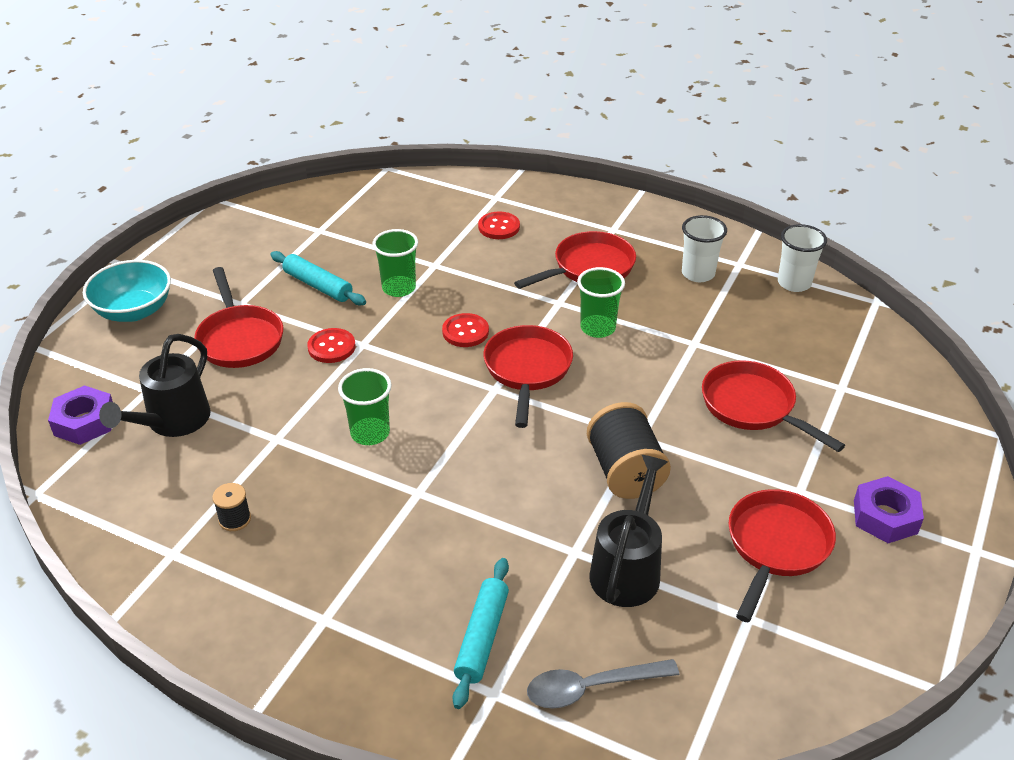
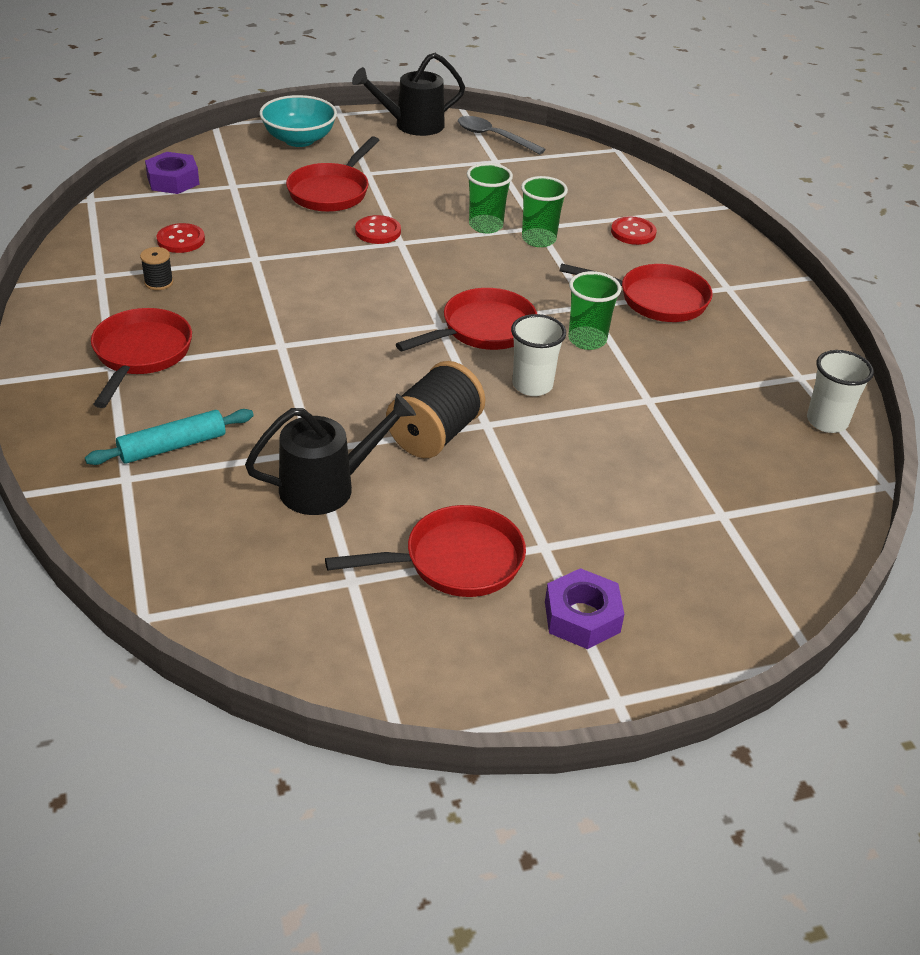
camera: 45 degrees right, 0 degrees up
(172, 422) = (215, 211): black watering can -> black watering can (411, 125)
(318, 286) = (434, 192): turquoise rolling pin -> none
(370, 433) = (312, 293): green cup -> green cup (538, 239)
(465, 332) = (483, 279): red button -> red button (181, 240)
(591, 687) = (181, 525): grey spoon -> grey spoon (493, 137)
(698, 274) = (746, 360): white cup -> white cup (532, 385)
(752, 407) = (614, 470): red pan -> red pan (141, 354)

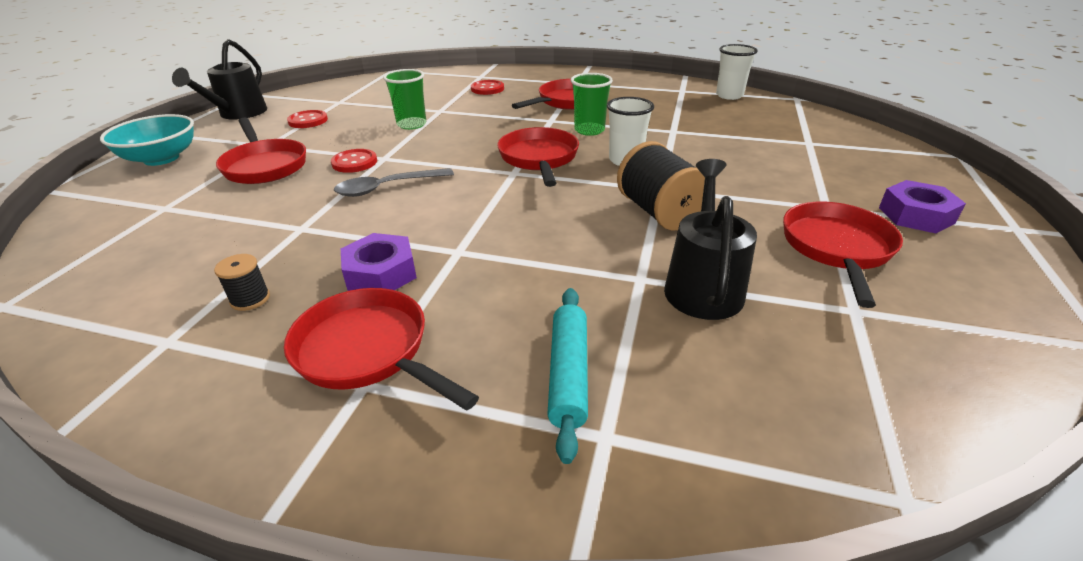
camera: 55 degrees left, 5 degrees down
(173, 180) = (86, 238): purple nut -> purple nut (381, 273)
(181, 240) = (198, 262): red button -> red button (308, 121)
(493, 137) = (309, 95): grey spoon -> grey spoon (387, 188)
(538, 239) = (454, 114): green cup -> none

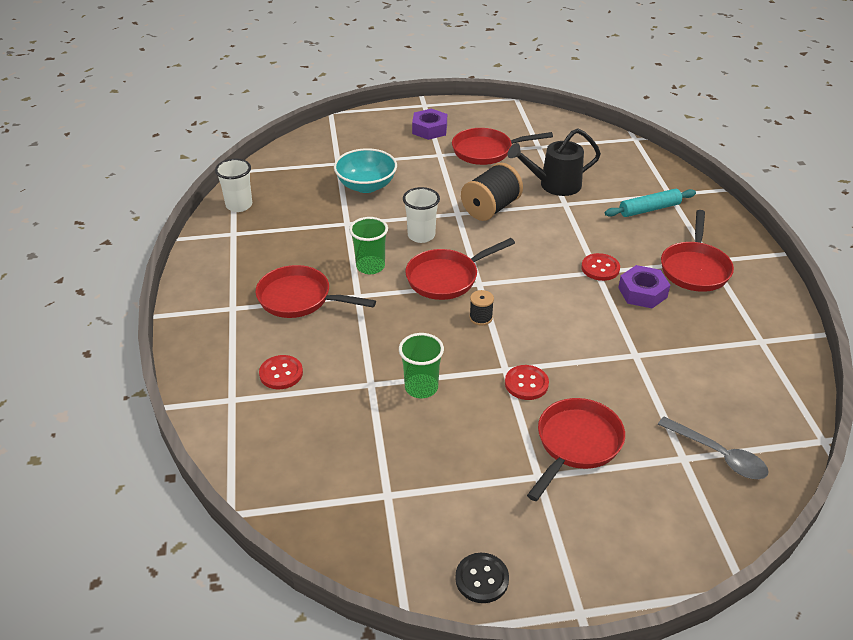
camera: 115 degrees left, 5 degrees up
(161, 158) = (626, 548): turquoise bowl -> turquoise bowl (366, 186)
(238, 114) = (482, 579): black watering can -> black button
(250, 299) = (709, 331): black spool -> black spool (481, 317)
(308, 121) = (460, 485): red button -> red button (600, 268)
(387, 188) = (551, 340): grey spoon -> grey spoon (718, 455)

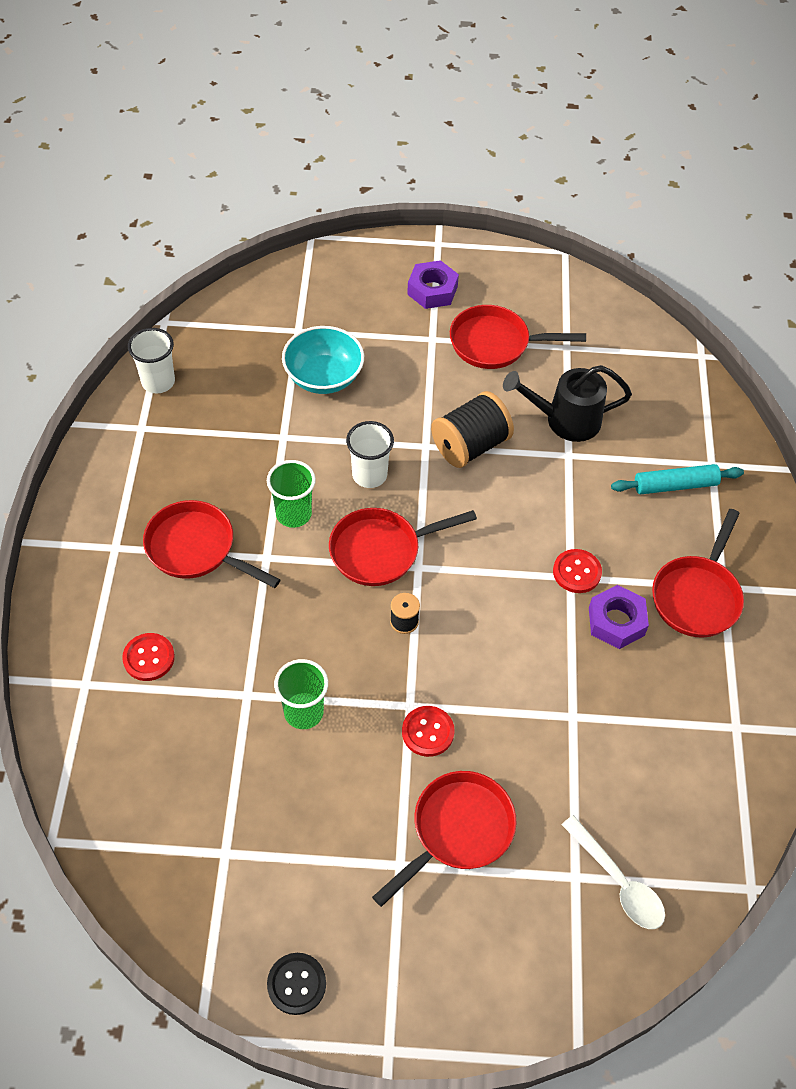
camera: 10 degrees right, 15 degrees up
(718, 455) = (618, 882): grey spoon -> white spoon

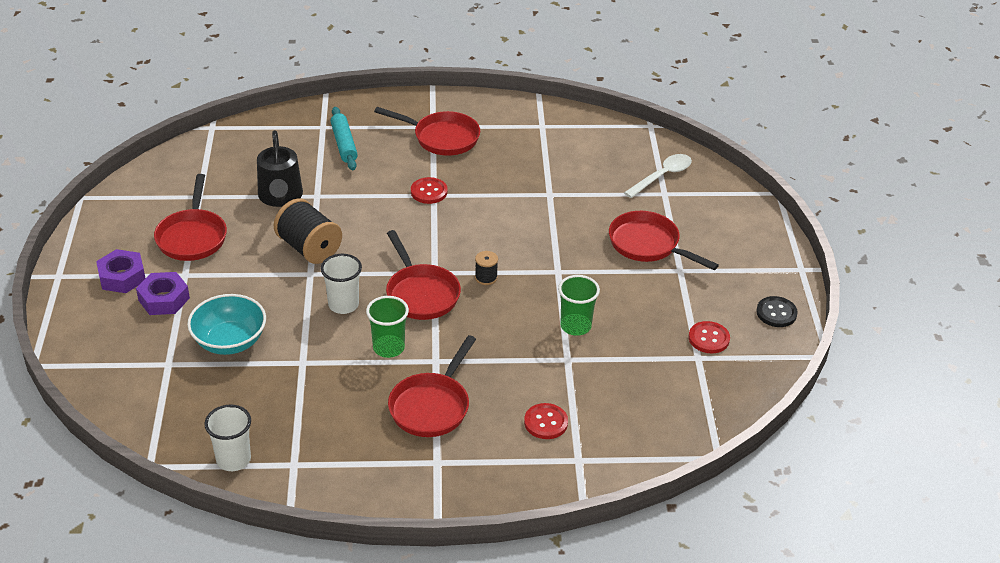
camera: 95 degrees left, 15 degrees down
(428, 732) = (577, 261): red button -> red button (708, 338)
(616, 621) = (469, 174): purple nut -> purple nut (164, 299)

